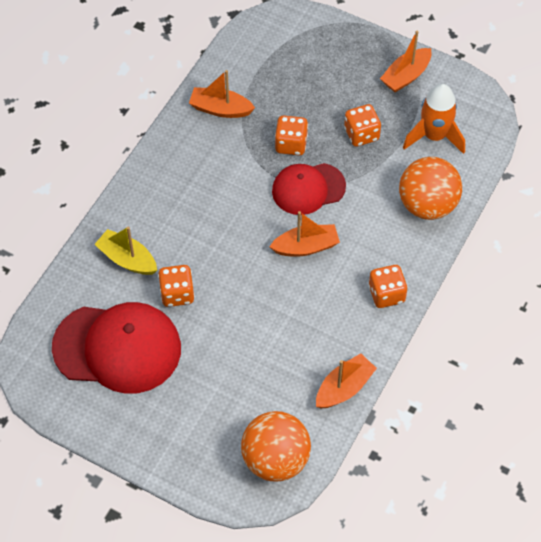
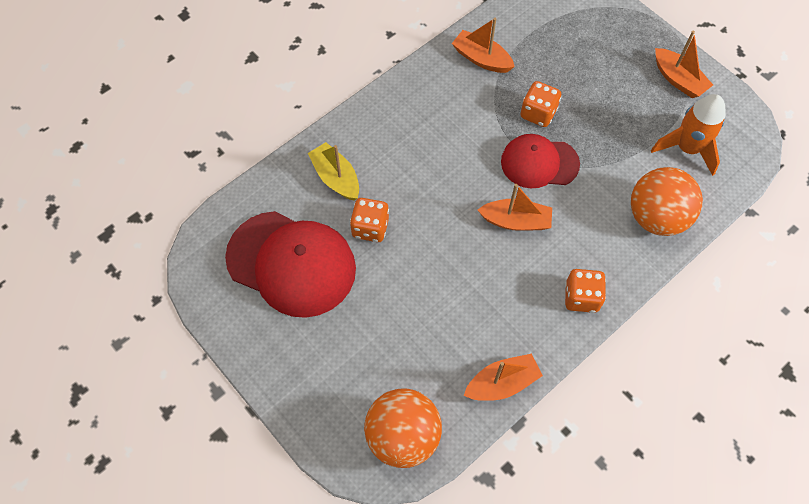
camera: 20 degrees right, 5 degrees up
(361, 134) = (612, 124): orange dice -> none
(406, 76) = (678, 80): orange boat -> orange boat turned 105 degrees counterclockwise

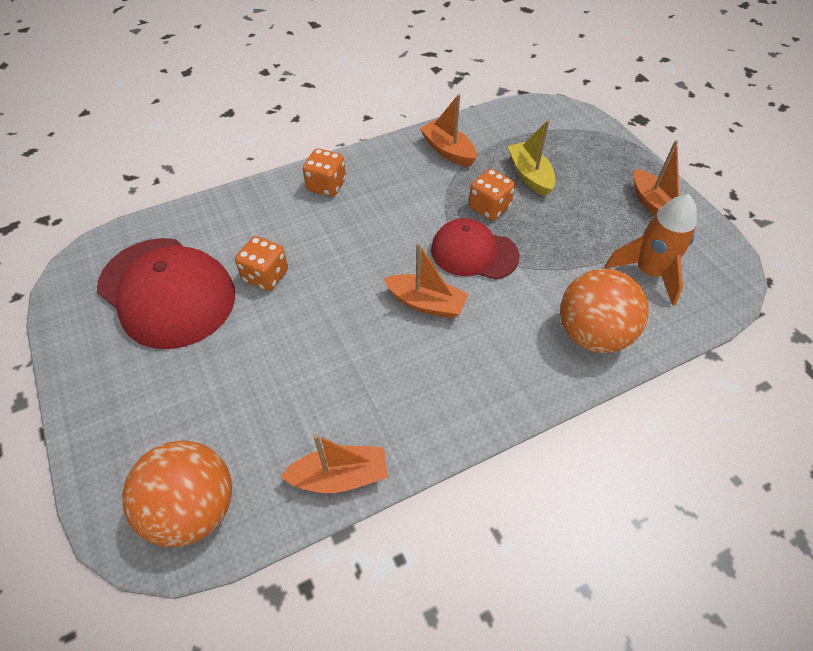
camera: 15 degrees right, 10 degrees down
(336, 177) = (253, 223): yellow boat -> yellow boat (530, 175)
(581, 297) = (473, 401): orange dice -> orange dice (326, 186)

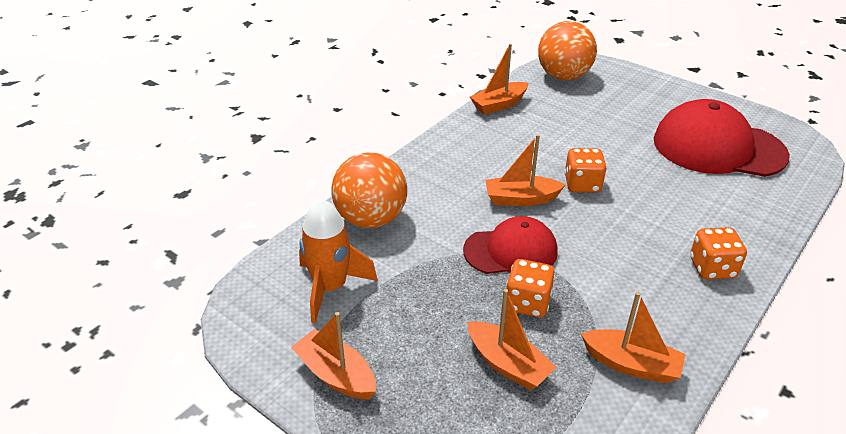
camera: 155 degrees right, 15 degrees down
(265, 276) = (664, 178): orange dice -> orange dice (582, 184)
(530, 175) = (508, 364): yellow boat -> orange boat

